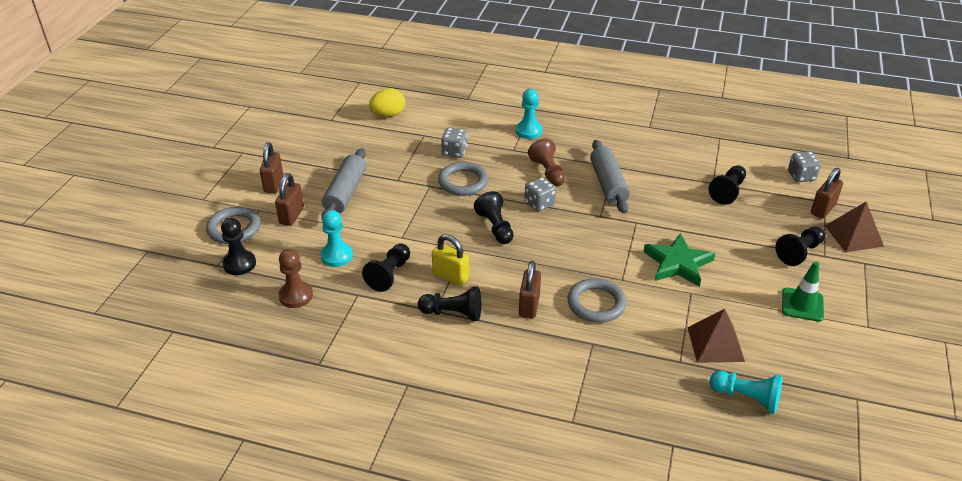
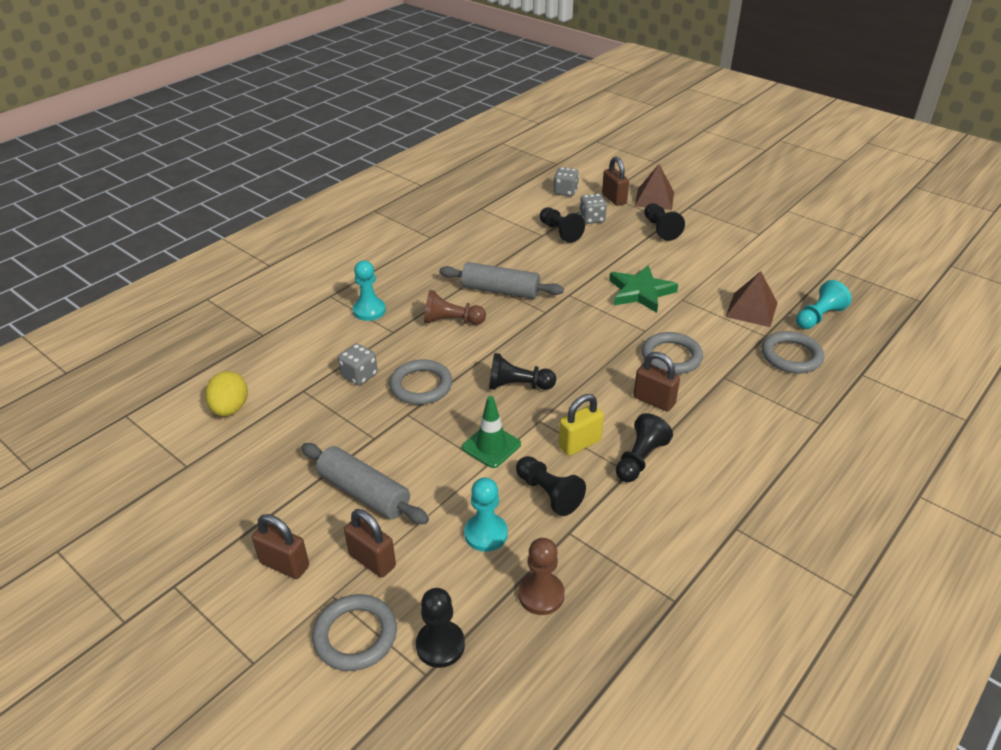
camera: 65 degrees left, 0 degrees up
(539, 204) = (500, 343): grey dice -> grey dice (592, 219)
(661, 385) = (791, 356): none -> grey ring
(802, 305) = (723, 251): green traffic cone -> green traffic cone (491, 446)

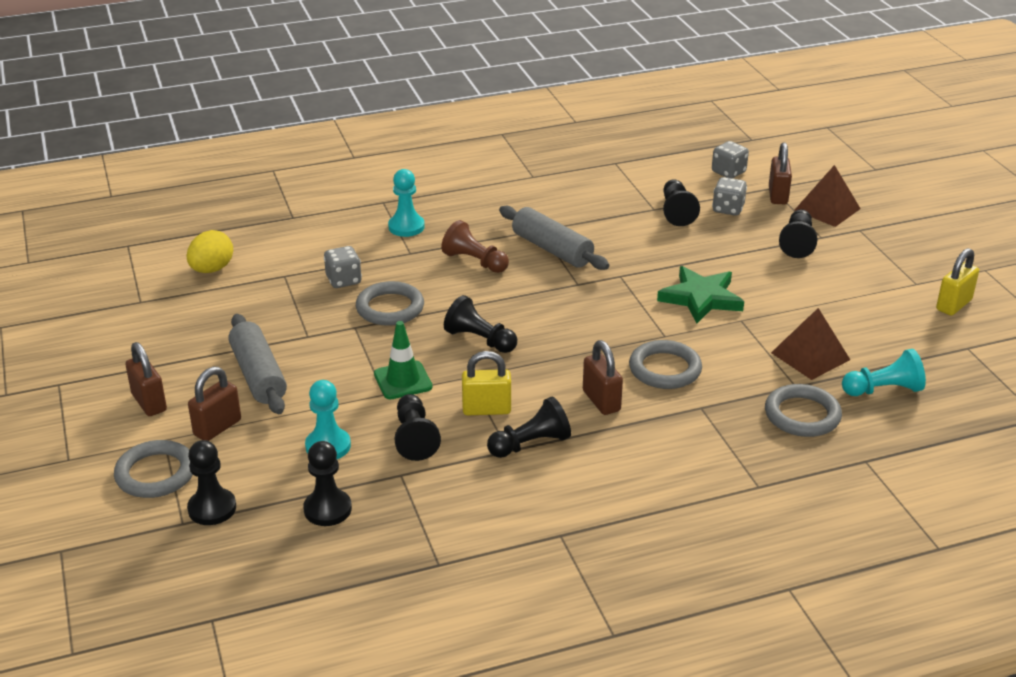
camera: 30 degrees right, 5 degrees down
(372, 560) = (217, 427): brown padlock -> brown padlock turned 60 degrees clockwise
(541, 595) = (327, 509): brown pawn -> black pawn
(795, 241) = (953, 305): none -> yellow padlock

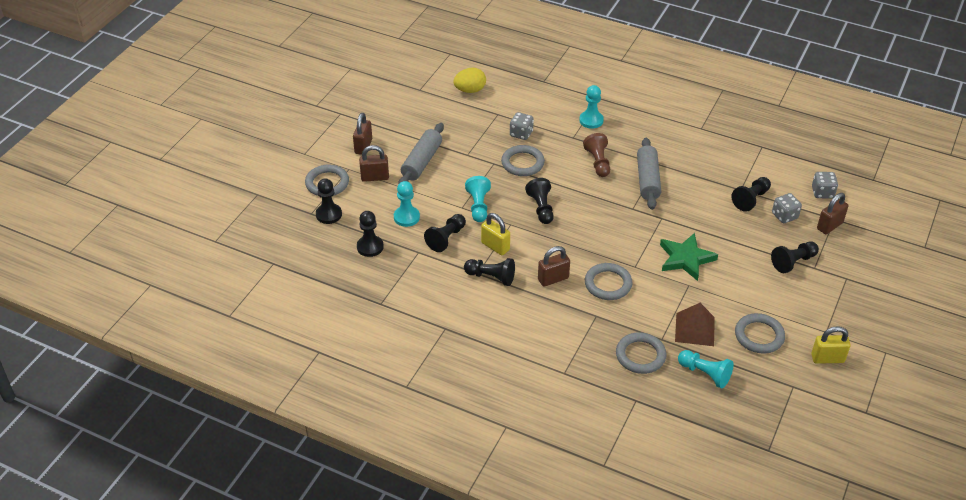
camera: 45 degrees right, 10 degrees up
(403, 380) = (478, 206): green traffic cone -> turquoise pawn
(601, 401) = (553, 279): brown padlock -> brown padlock turned 45 degrees clockwise
(827, 209) = (847, 253): brown pyramid -> none
(872, 324) = (759, 336): none -> grey ring

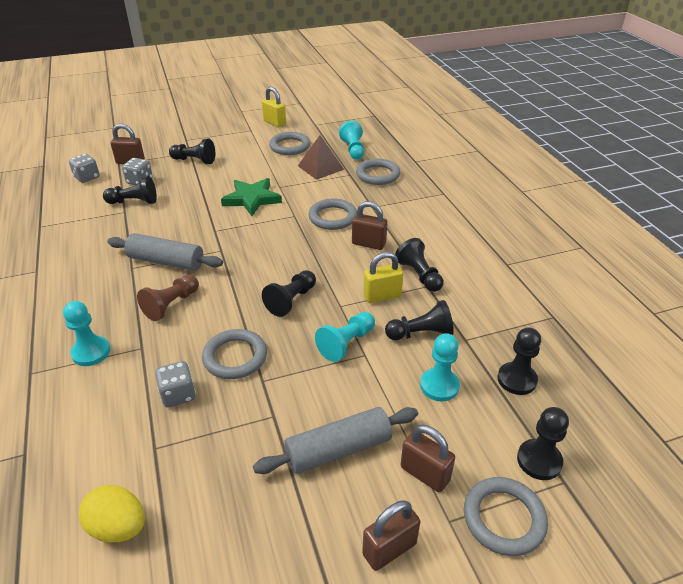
camera: 135 degrees left, 5 degrees down
(495, 246) = (382, 296): yellow padlock -> yellow padlock turned 75 degrees clockwise
(647, 180) = (166, 262): grey rolling pin -> grey rolling pin turned 60 degrees clockwise

